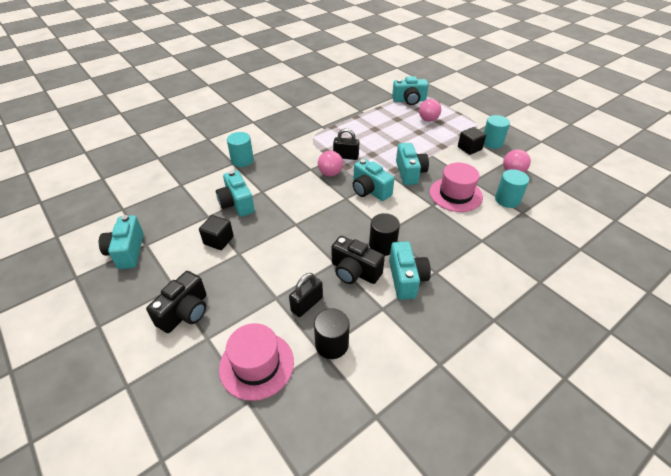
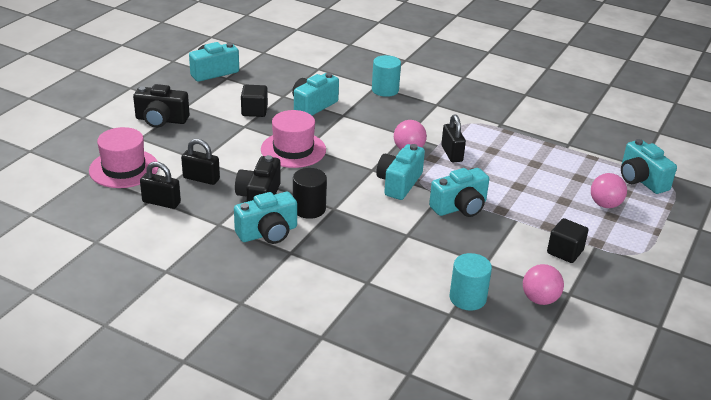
camera: 65 degrees right, 10 degrees down
(331, 344) = (161, 202): black cylinder -> black padlock
(455, 194) = (443, 251): pink hat -> pink hat (293, 149)
(492, 142) = (602, 272): turquoise cylinder -> none

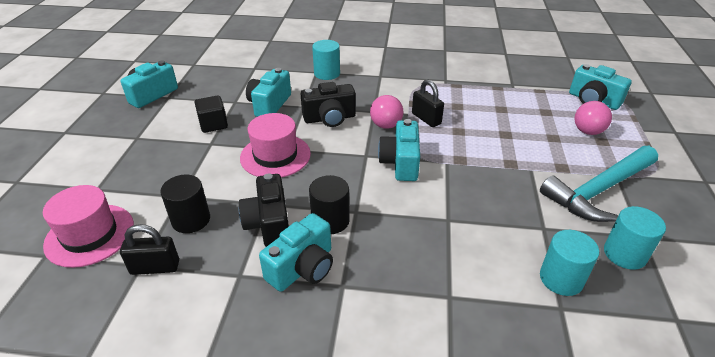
camera: 20 degrees left, 5 degrees up
(161, 120) = (114, 160): black camera -> black camera (330, 118)
(201, 178) = (191, 220): black padlock -> black cylinder
(460, 207) = (473, 172): turquoise camera -> none
(540, 299) = (624, 254): pink ball -> turquoise cylinder
(565, 252) = (599, 190): black cube -> turquoise hammer

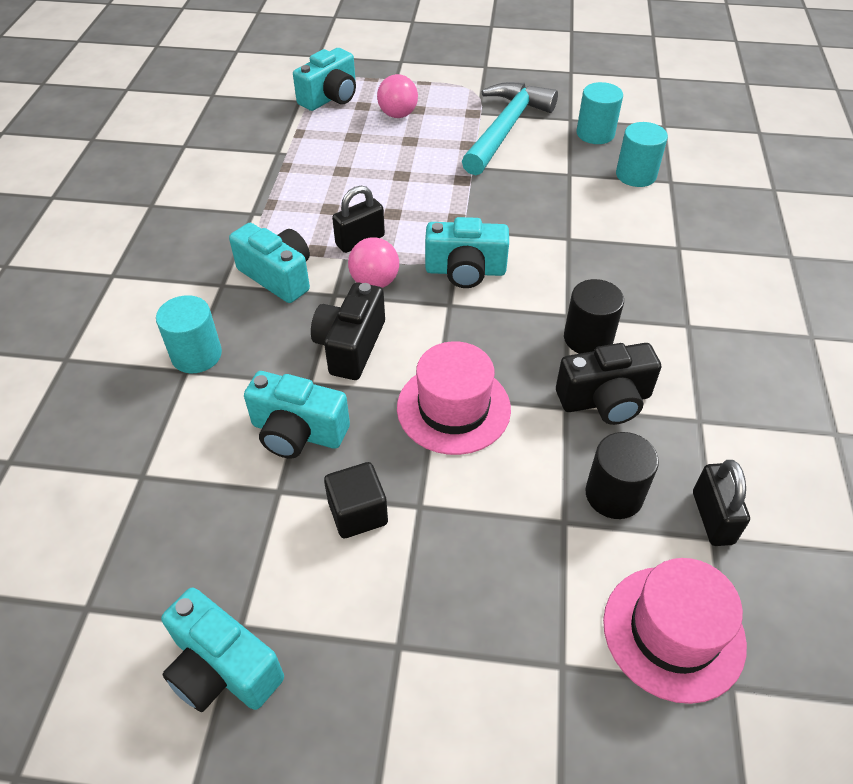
camera: 90 degrees left, 10 degrees up
(303, 268) = (672, 360): turquoise camera -> turquoise camera (278, 276)
(330, 118) = (350, 346): black camera -> black camera turned 150 degrees counterclockwise
(599, 190) = (505, 129): turquoise hammer -> turquoise hammer turned 120 degrees counterclockwise

